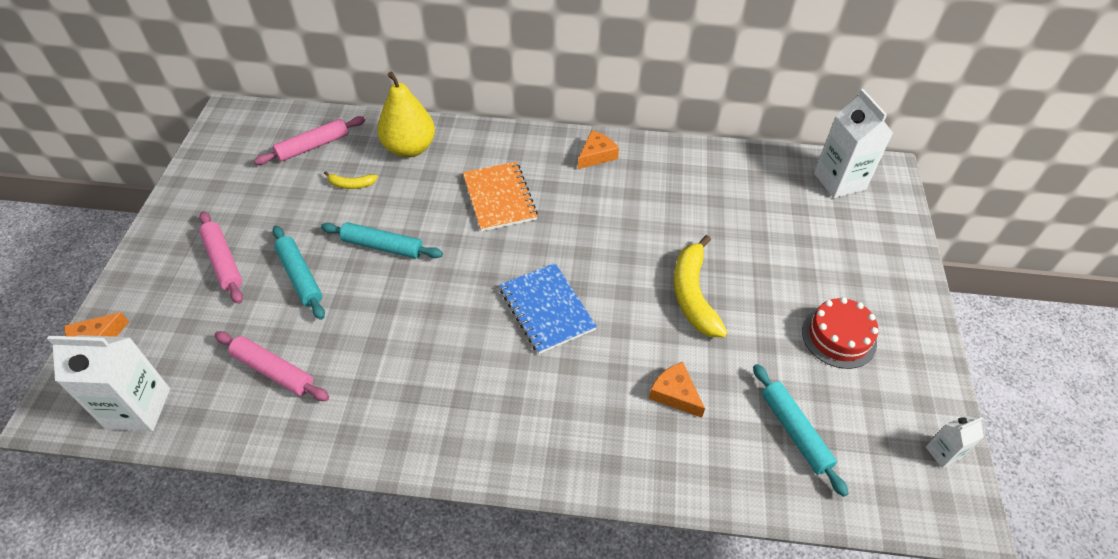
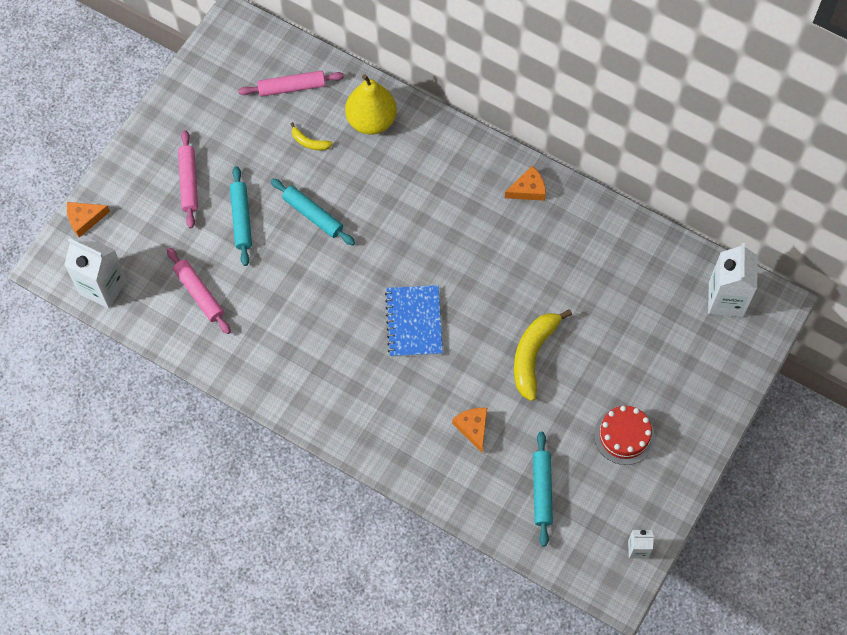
camera: 25 degrees right, 15 degrees up
(499, 198) = (424, 203): orange notebook -> none

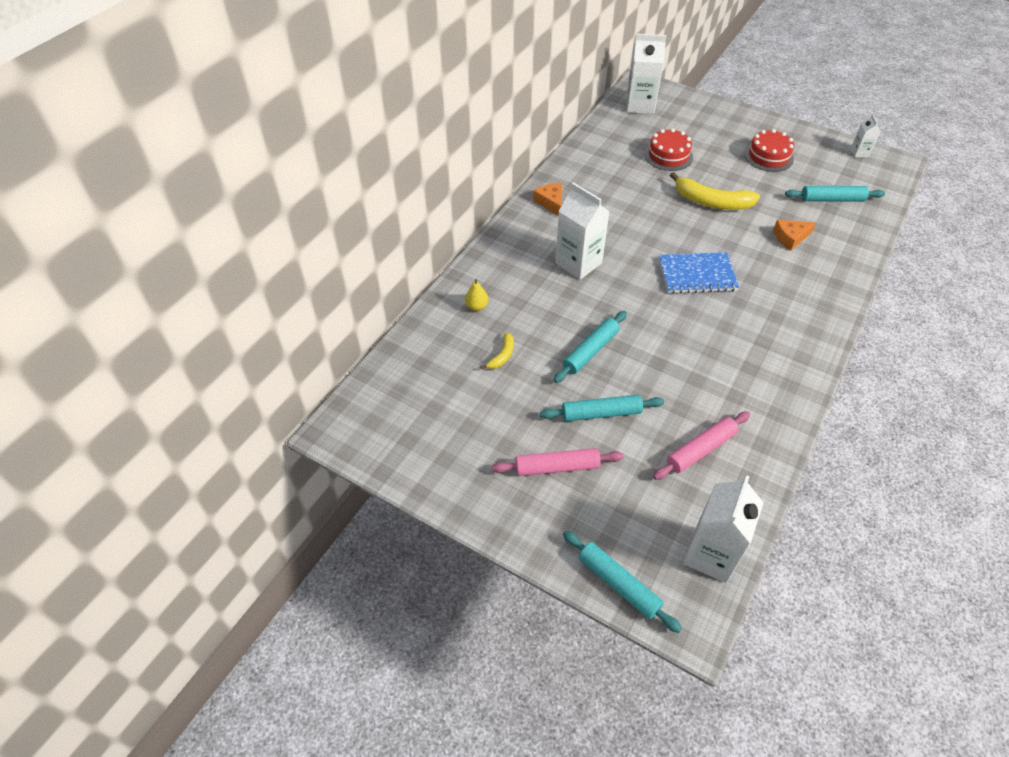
camera: 90 degrees left, 15 degrees down
(84, 219) = (618, 584): orange cheese -> turquoise rolling pin
(292, 88) = (432, 372): pink rolling pin -> none
(371, 120) = (476, 306): yellow pear -> yellow pear, size x0.44
(431, 211) = (578, 263): none -> white carton
(619, 320) = (668, 155): none -> red cake

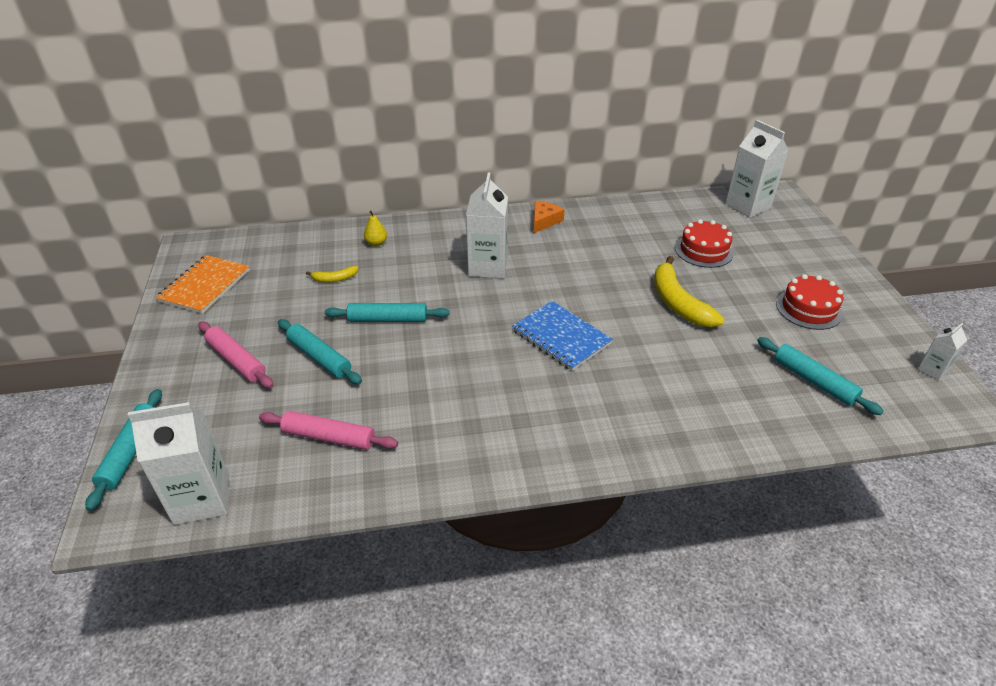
camera: 50 degrees right, 10 degrees down
(421, 445) = (205, 286): none -> orange notebook
(790, 238) = (703, 376): orange cheese -> none

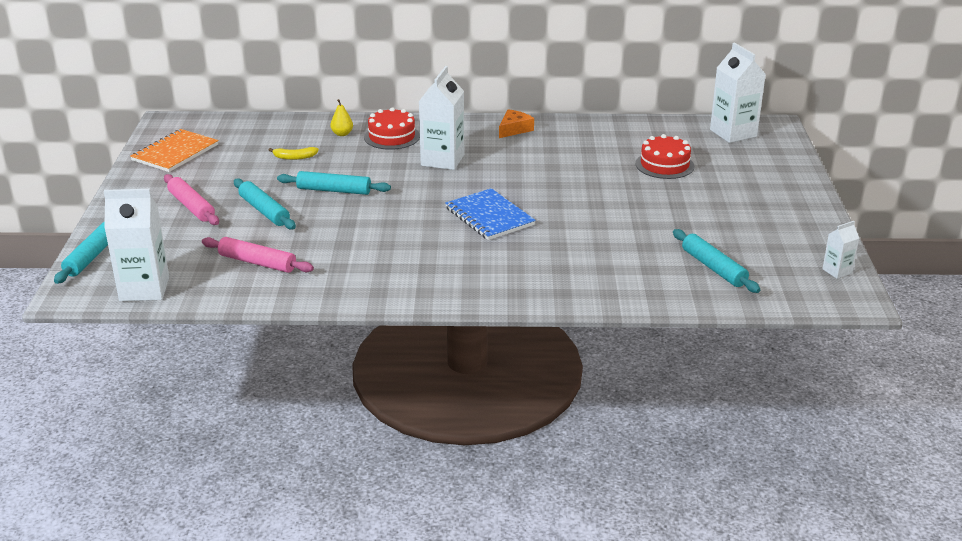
camera: 10 degrees right, 10 degrees down
(678, 303) = (615, 202): yellow banana -> none
(808, 309) = (744, 217): red cake -> red cake (392, 137)

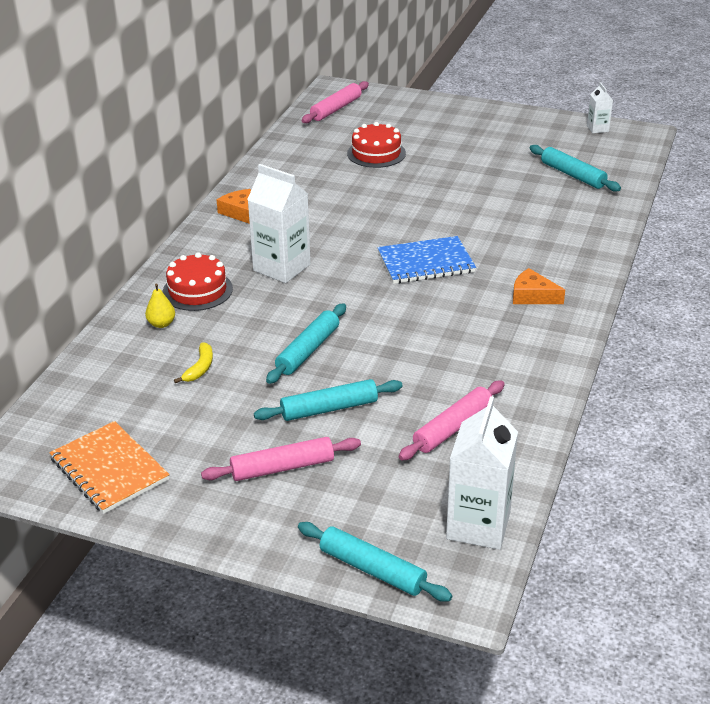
camera: 70 degrees left, 5 degrees up
(466, 273) = (532, 296): none -> orange cheese
(713, 268) = (572, 175): turquoise rolling pin -> turquoise rolling pin turned 60 degrees clockwise
(733, 133) = (336, 109): white carton -> pink rolling pin

